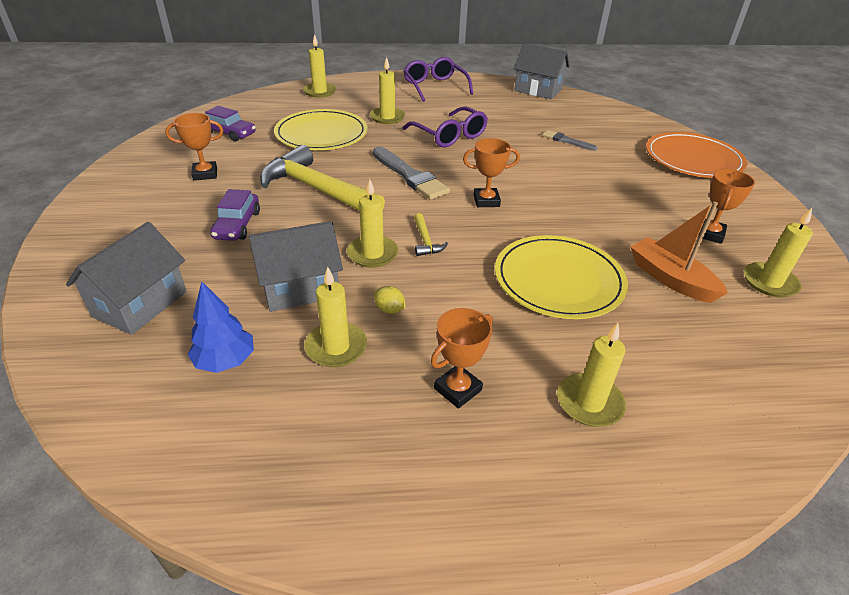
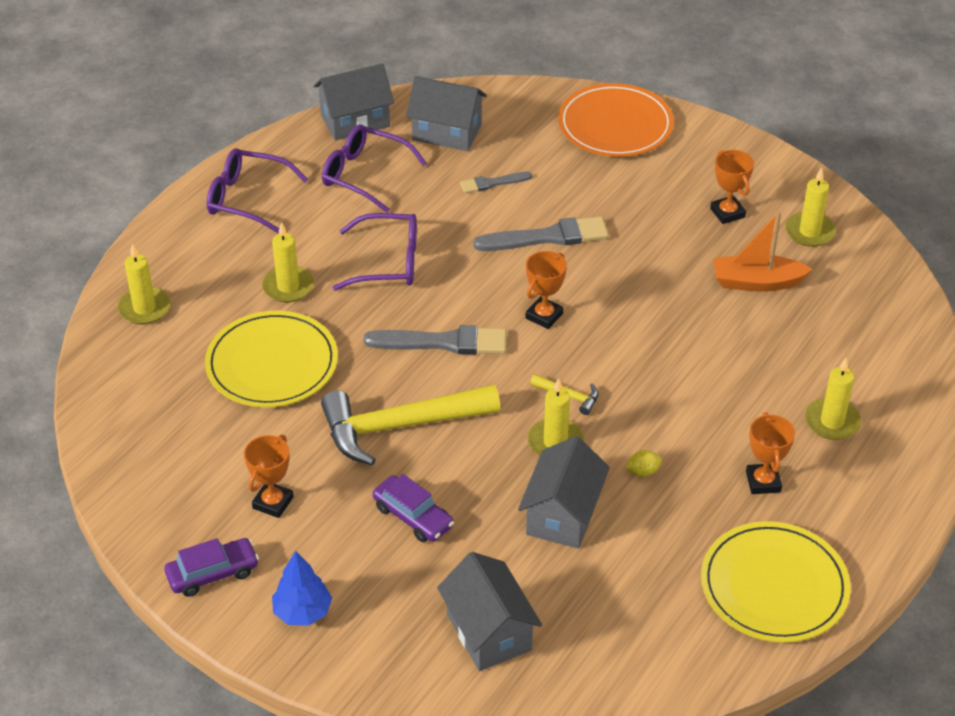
camera: 50 degrees left, 5 degrees up
(225, 361) = (619, 601): blue tree -> blue tree (302, 612)
(229, 133) = (182, 443): purple car -> purple car (213, 573)
(336, 347) = (660, 527): yellow candle -> none
(504, 106) = (364, 175): none -> purple glasses
(556, 174) = (547, 237): none -> grey brush
(558, 280) = (699, 347): yellow plate -> yellow plate (774, 586)
(578, 114) = (447, 132): none -> grey house

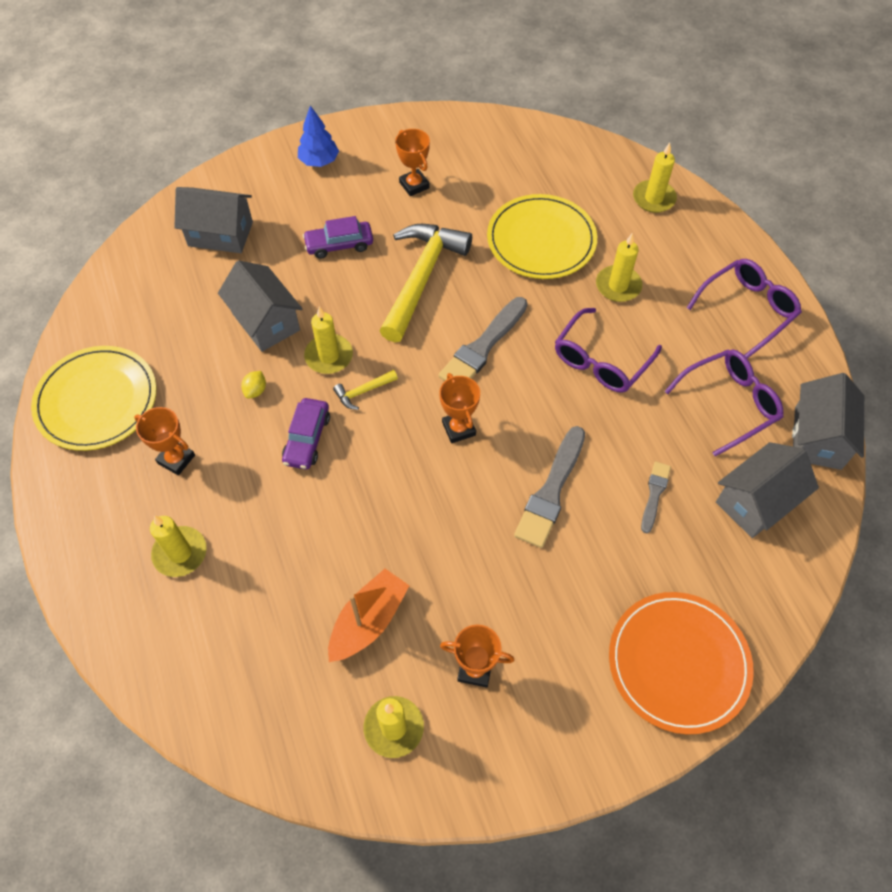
camera: 125 degrees right, 15 degrees up
(213, 573) = (385, 137): purple car -> purple car (307, 439)

